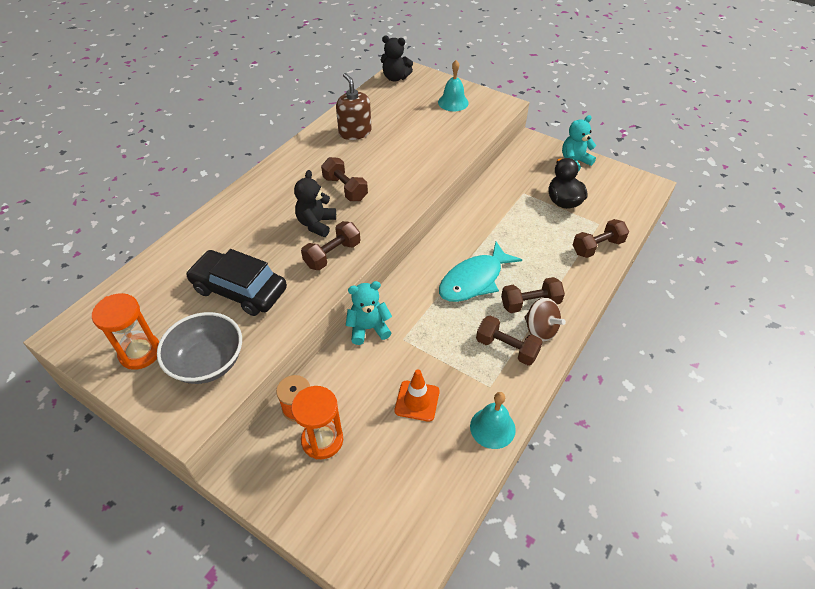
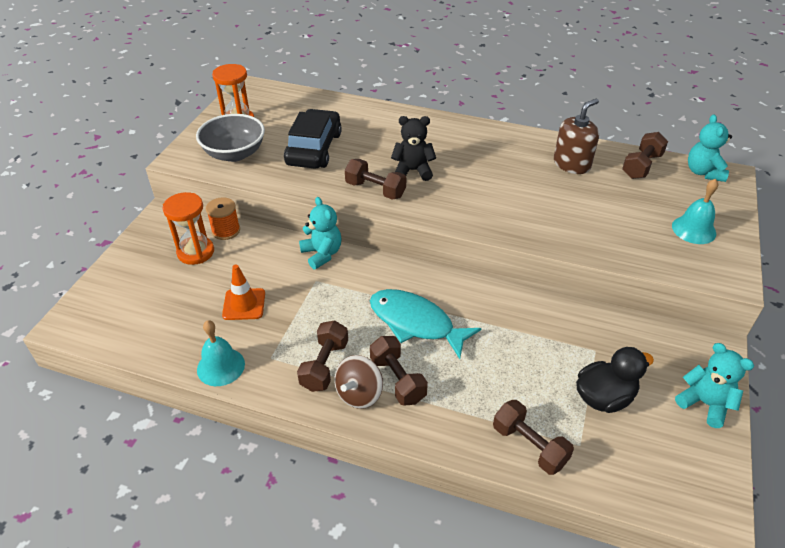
camera: 75 degrees right, 5 degrees down
(345, 189) = (474, 177): brown dumbbell -> brown dumbbell (641, 166)
(395, 78) = (703, 172): black teddy bear -> turquoise teddy bear

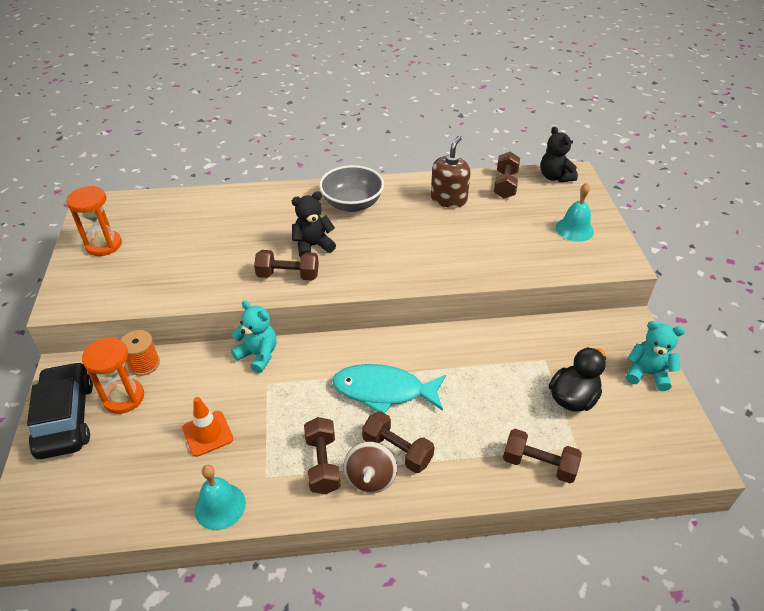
camera: 25 degrees left, 0 degrees up
(234, 154) = (120, 281): grey bowl -> grey bowl (352, 204)
(314, 149) = (203, 251): black car -> black car (66, 418)
(703, 172) = (555, 177): turquoise teddy bear -> black teddy bear

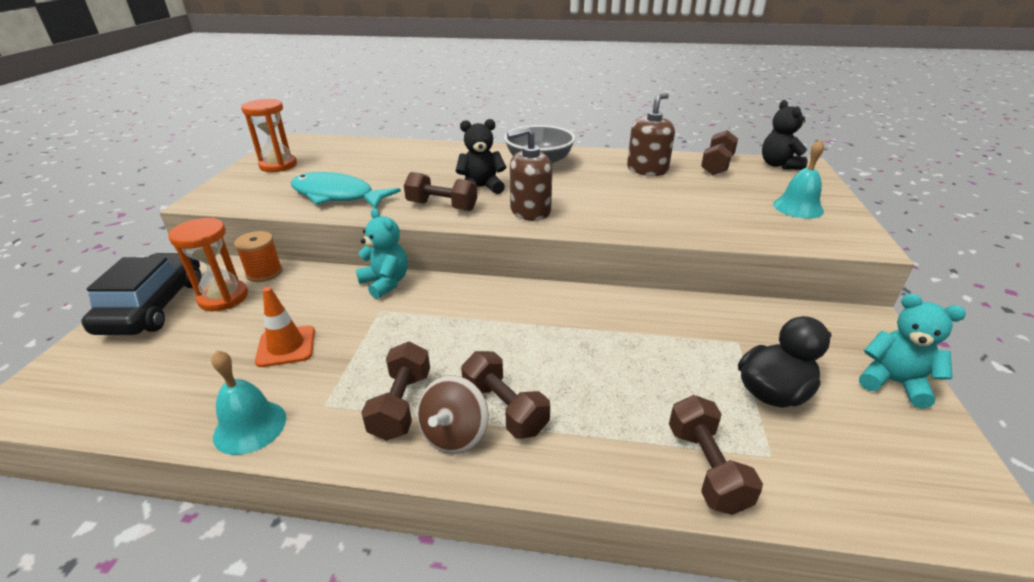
camera: 15 degrees right, 10 degrees down
(365, 269) = (530, 211): none -> brown soap dispenser
(383, 391) = (513, 340): turquoise fish -> turquoise fish (337, 196)
(539, 464) = (706, 468): brown dumbbell -> brown dumbbell turned 45 degrees clockwise

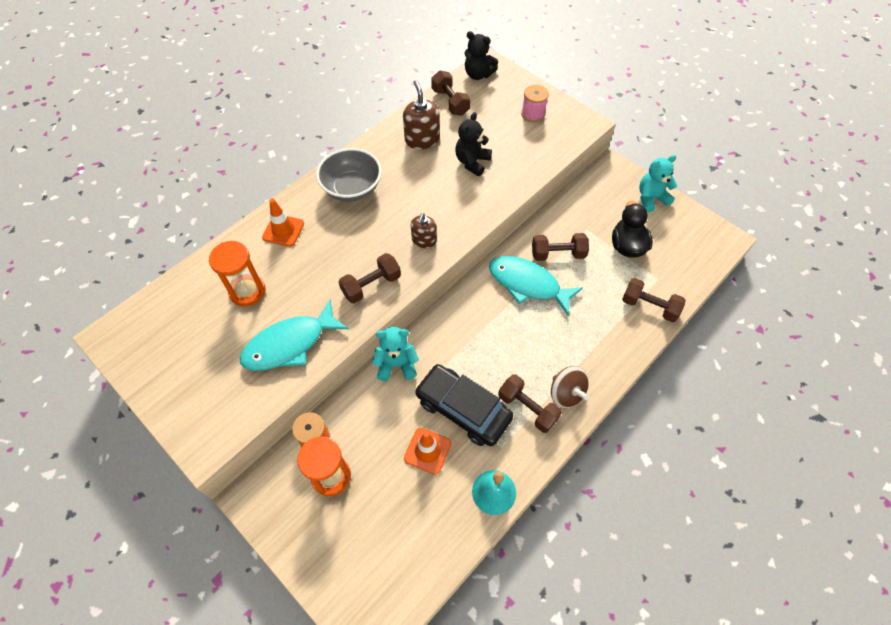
camera: 55 degrees left, 25 degrees up
(154, 306) = (303, 529): black car -> black car (463, 409)
(278, 165) = (174, 366): orange hourglass -> orange hourglass (247, 291)
(455, 155) = (283, 230): none -> orange traffic cone
(481, 188) = (362, 247): black teddy bear -> black teddy bear (472, 162)
(504, 408) = (563, 362): brown dumbbell -> brown dumbbell (558, 254)
(530, 211) = (424, 240): brown soap dispenser -> brown soap dispenser, size x0.65
(588, 327) = (527, 284): none -> turquoise fish
(798, 207) = (533, 114): turquoise bell -> pink spool

